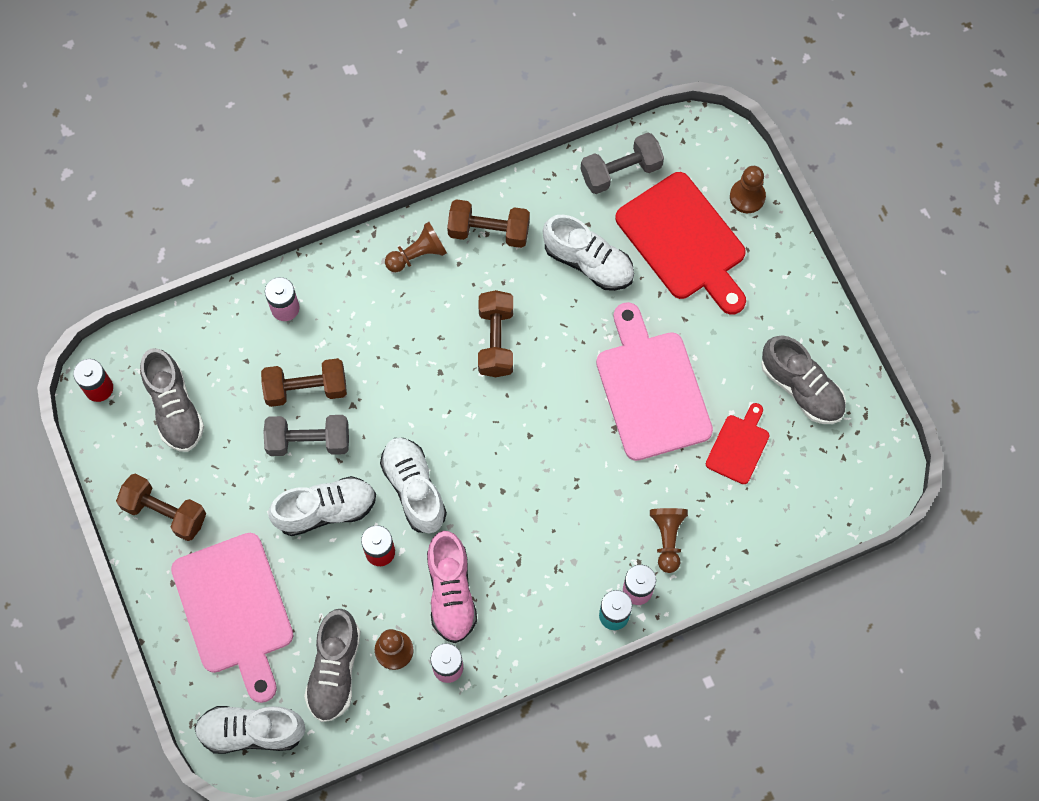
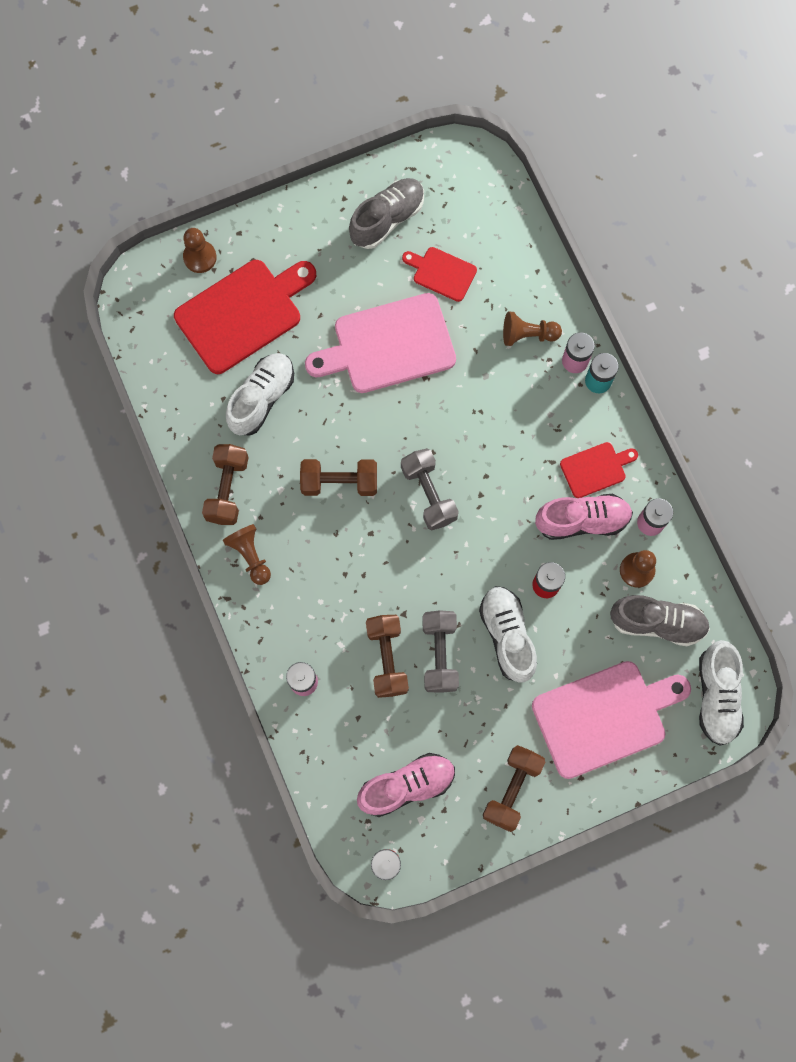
camera: 90 degrees left, 5 degrees up
(175, 408) = (407, 785): grey shoe -> pink shoe
(414, 489) = (485, 555): white shoe -> none
(510, 609) = (596, 469): none -> red cutting board
(621, 171) = (169, 368): grey dumbbell -> grey dumbbell (428, 494)

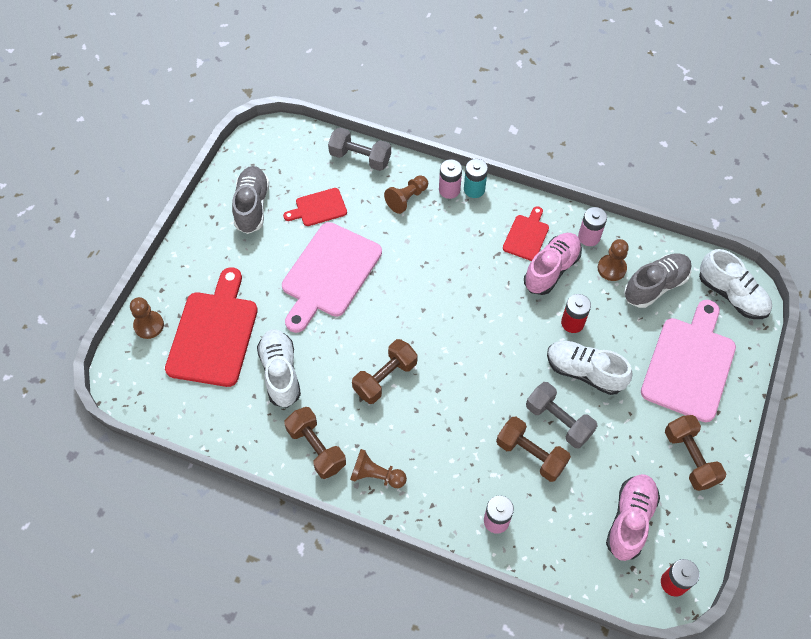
camera: 45 degrees left, 15 degrees down
(428, 494) = (447, 335): grey dumbbell -> grey dumbbell (360, 158)

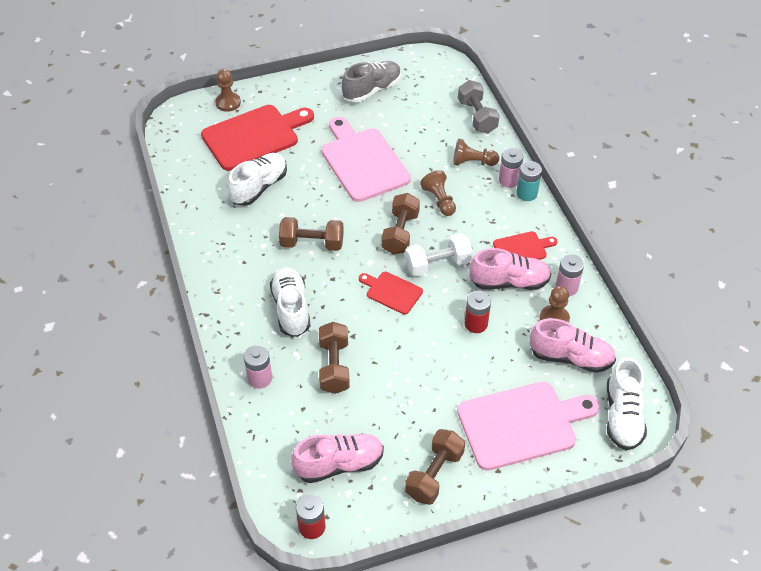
camera: 50 degrees right, 10 degrees down
(316, 448) = (221, 242): brown dumbbell -> brown dumbbell (400, 233)
(318, 208) = (409, 122): red cutting board -> red cutting board (392, 292)
(329, 274) = (363, 162): pink cutting board -> pink cutting board turned 75 degrees clockwise
(376, 475) = (231, 287): brown pawn -> brown pawn (439, 200)
(491, 304) = (437, 264): none -> white dumbbell
(558, 421) = (380, 366): grey dumbbell -> none
(584, 372) = (440, 357): white shoe -> white shoe (291, 309)
(655, 286) = (570, 357): grey shoe -> pink shoe

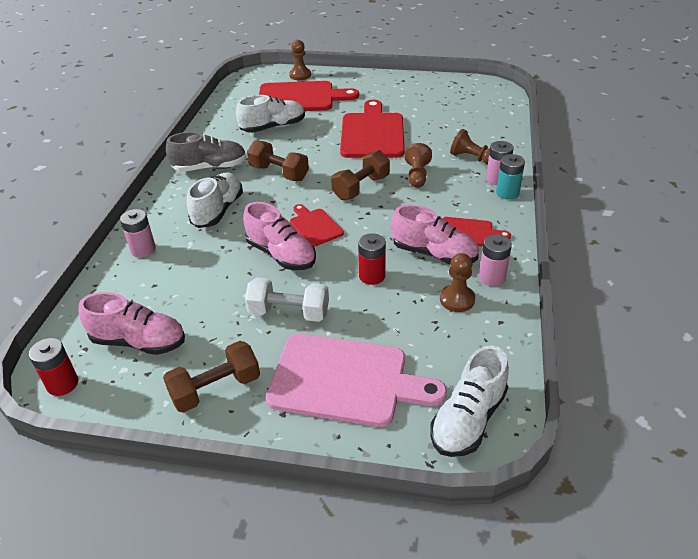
camera: 30 degrees right, 10 degrees down
(334, 366) = (212, 263): brown dumbbell -> none
(363, 162) = (372, 133): pink cutting board -> red cutting board
(372, 90) = (421, 93): grey shoe -> grey shoe (210, 168)
(437, 264) = (375, 219): white dumbbell -> white dumbbell (289, 313)
(477, 116) = (501, 129): grey dumbbell -> none
(570, 357) = (449, 339): pink shoe -> pink shoe (281, 255)

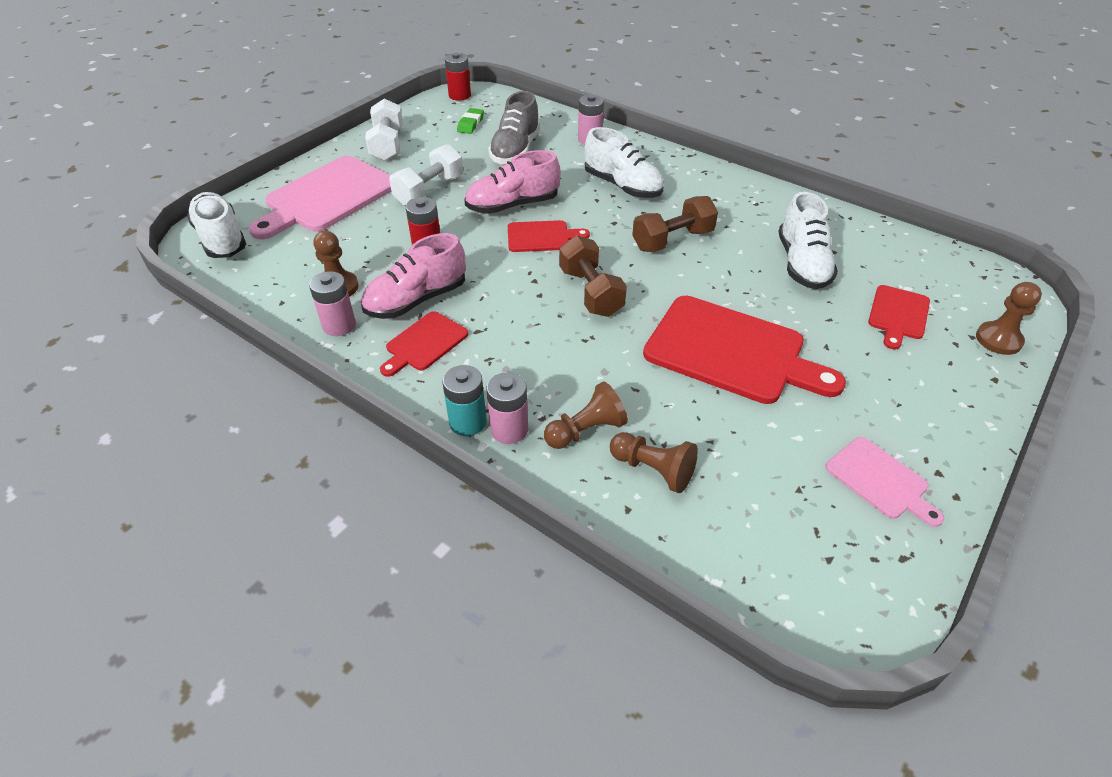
camera: 115 degrees right, 5 degrees up
(139, 342) = (470, 124): pink shoe -> green eraser
(210, 168) = (719, 197): grey shoe -> grey shoe (515, 150)
(216, 389) = (387, 145): brown dumbbell -> white dumbbell
(300, 98) = (898, 315): red cutting board -> red cutting board, size x0.51
(417, 175) = (582, 351): brown pawn -> brown pawn (653, 470)
(421, 90) = (880, 480): none -> pink cutting board

